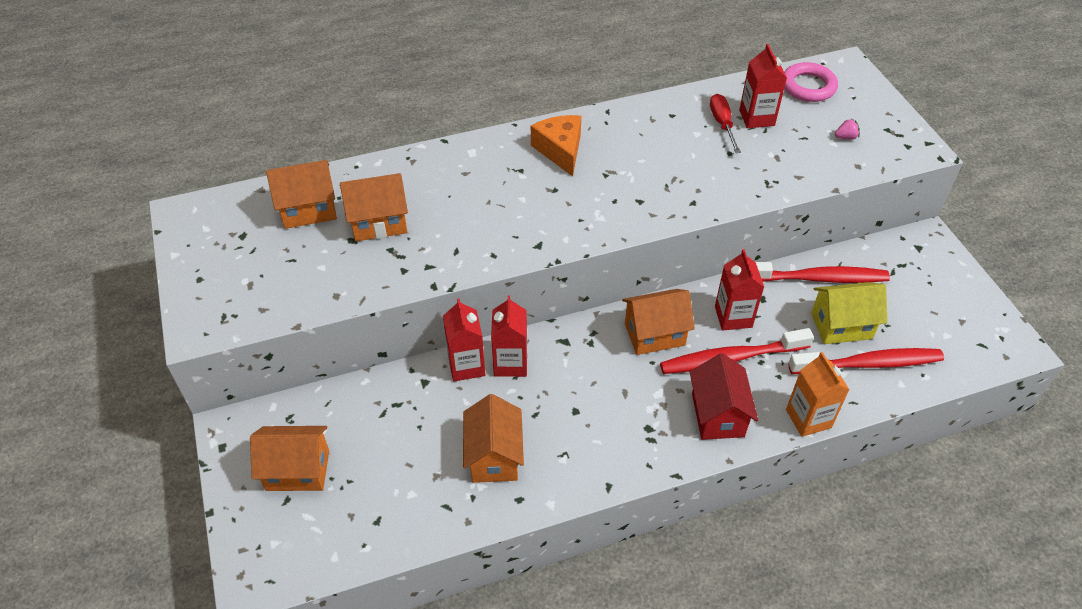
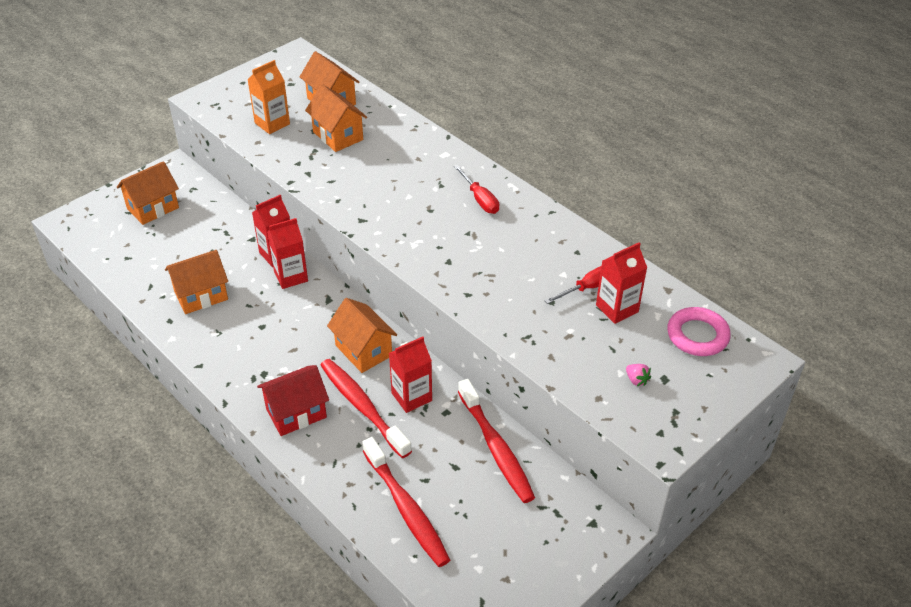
camera: 65 degrees right, 5 degrees down
(297, 470) = (153, 208): orange house -> orange house turned 75 degrees clockwise
(560, 150) = (480, 199): orange cheese -> red screwdriver
(808, 418) = (320, 476): orange carton -> orange carton (272, 123)
(841, 326) = (444, 478): yellow house -> none

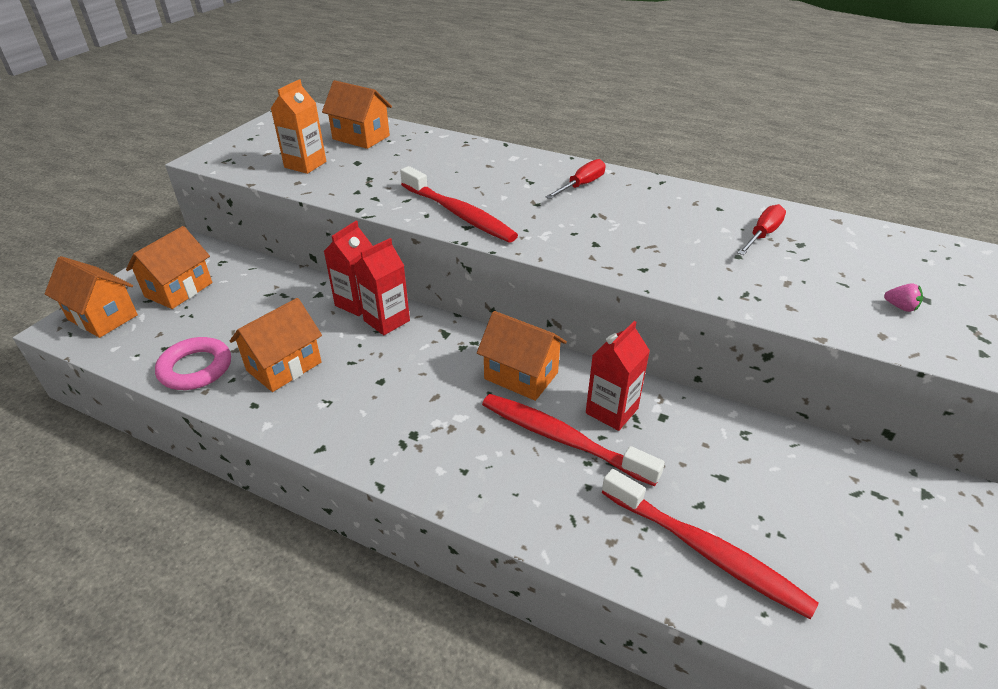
camera: 20 degrees left, 5 degrees down
(296, 413) = (484, 471): red house -> none
(338, 136) = (387, 162): orange house -> orange house (103, 317)
(480, 199) = (581, 185): red screwdriver -> red screwdriver turned 90 degrees counterclockwise
(496, 447) = (749, 439): red toothbrush -> red toothbrush (458, 213)
(617, 308) = (808, 247): red carton -> none
(697, 335) = (909, 252): pink ring -> pink ring (195, 368)

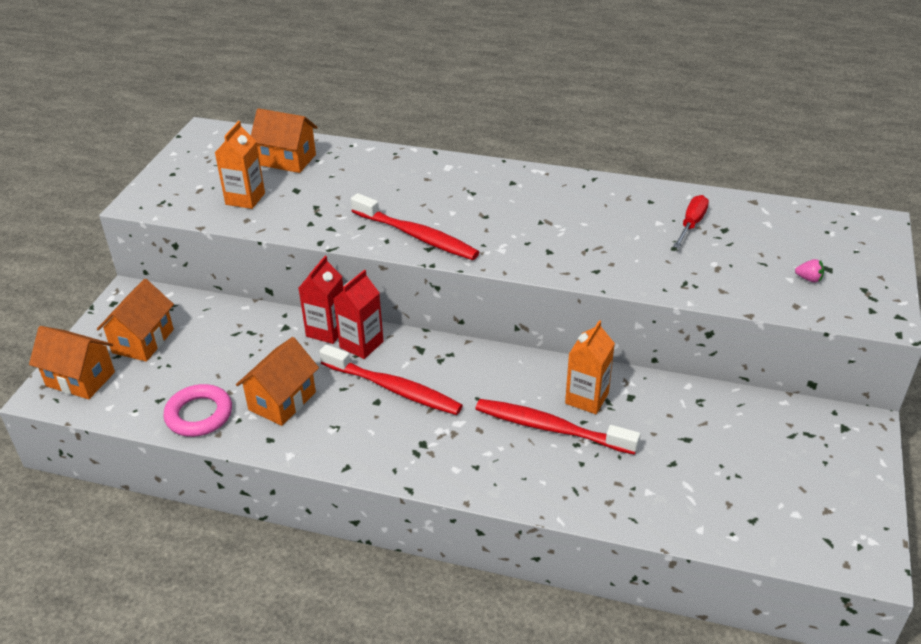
camera: 10 degrees left, 0 degrees up
(521, 376) = (501, 379): orange house -> none
(581, 185) = (521, 191): red screwdriver -> none
(611, 411) = (587, 398): red carton -> orange carton
(705, 550) = (682, 496): red toothbrush -> red toothbrush (393, 388)

